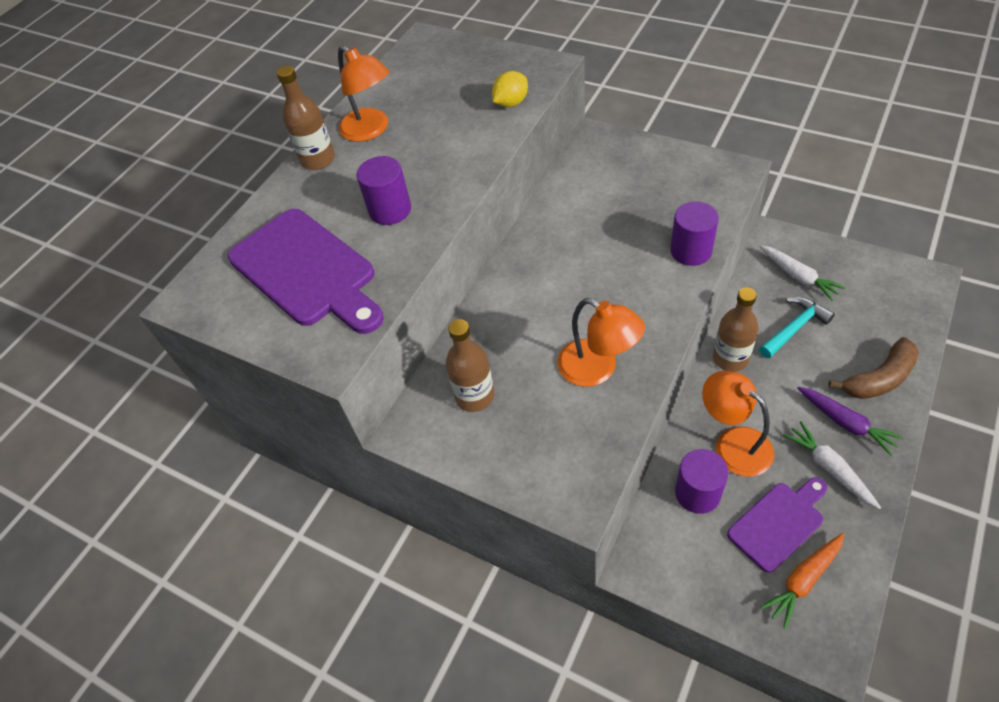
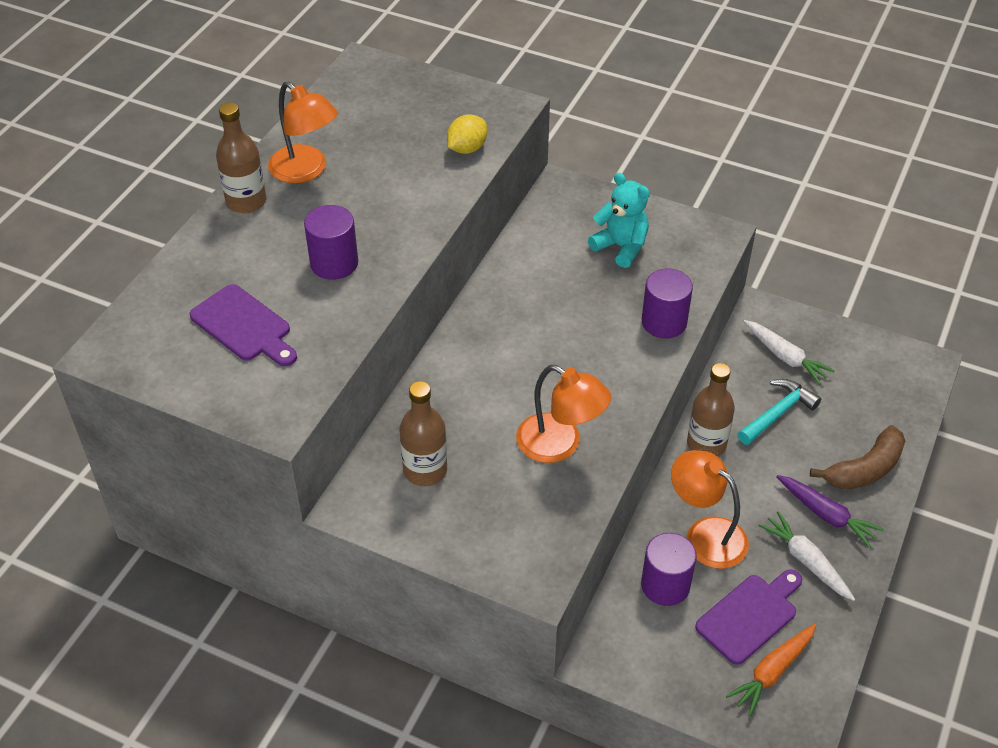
camera: 10 degrees left, 5 degrees down
(307, 271) = (244, 326): purple cutting board -> purple cutting board, size x0.60
(650, 185) = (621, 247): none -> turquoise teddy bear

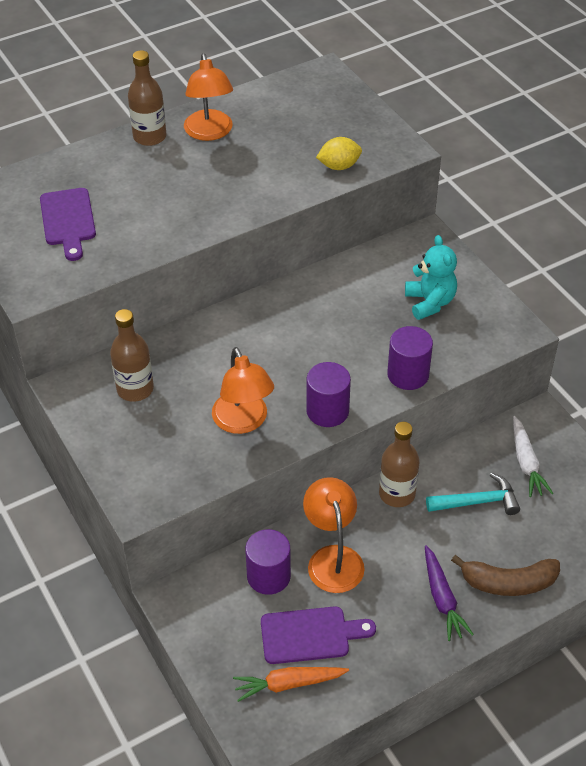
camera: 35 degrees right, 0 degrees up
(334, 263) = (166, 206): purple cylinder -> purple cylinder (327, 411)
(806, 561) = (392, 622): white carrot -> none

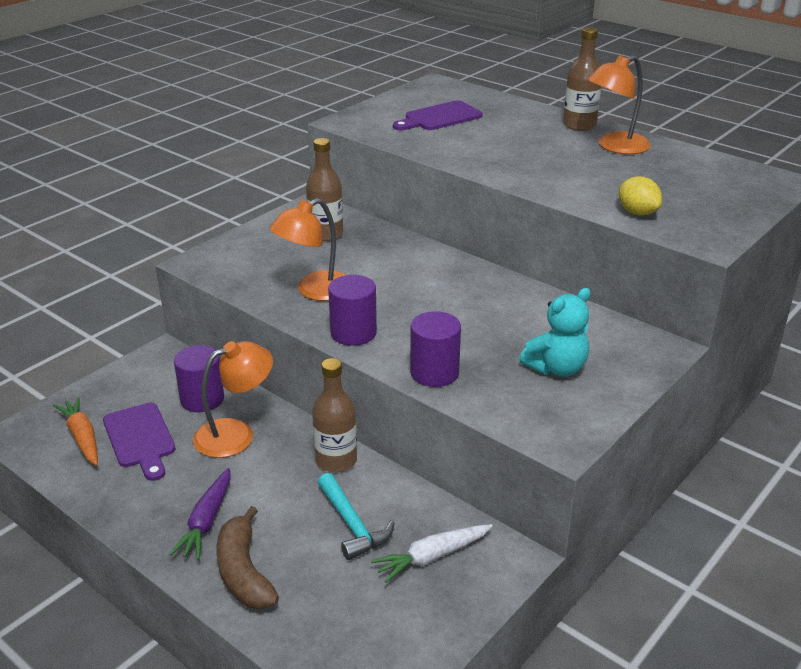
camera: 70 degrees right, 15 degrees down
(442, 599) = (206, 521): purple carrot -> purple carrot turned 45 degrees counterclockwise

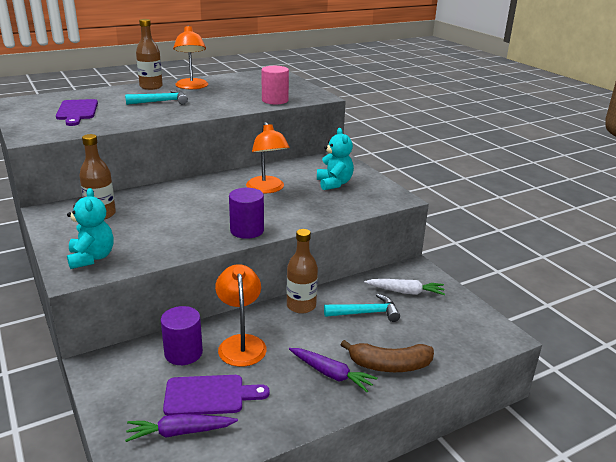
camera: 70 degrees left, 5 degrees down
(82, 437) = (180, 432): orange carrot -> purple carrot
(233, 260) = (91, 258): none -> turquoise teddy bear
(315, 291) = (178, 233): orange lamp -> orange lamp (267, 189)
(432, 557) = (405, 292): white carrot -> white carrot turned 75 degrees counterclockwise
(434, 373) = (313, 215): purple cylinder -> none
(530, 146) = (161, 101): none -> turquoise hammer
(637, 213) = (275, 100): yellow lemon -> pink cylinder

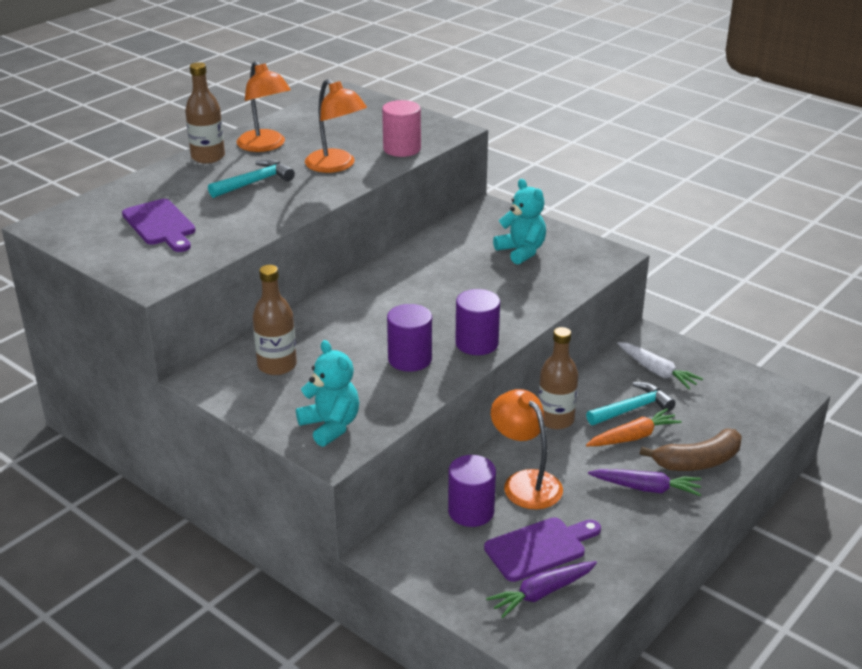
camera: 20 degrees left, 5 degrees up
(190, 230) = (410, 359): none -> purple cylinder
(267, 189) = (448, 279): orange lamp -> orange lamp (336, 166)
(351, 333) = (633, 437): none -> orange carrot
(405, 292) = (657, 371): white carrot -> white carrot turned 60 degrees clockwise

